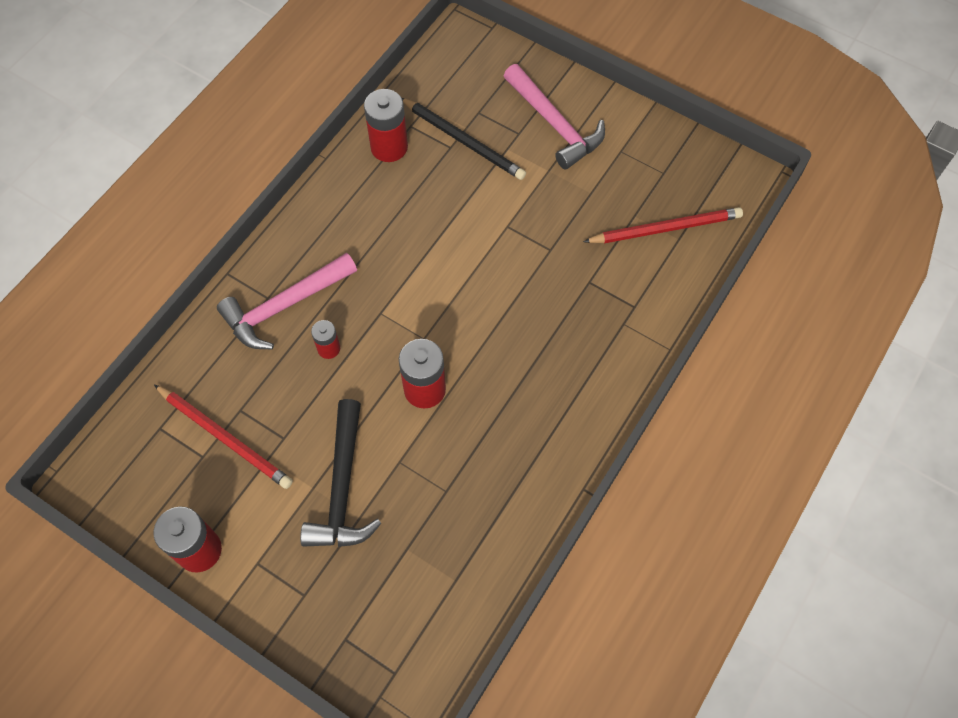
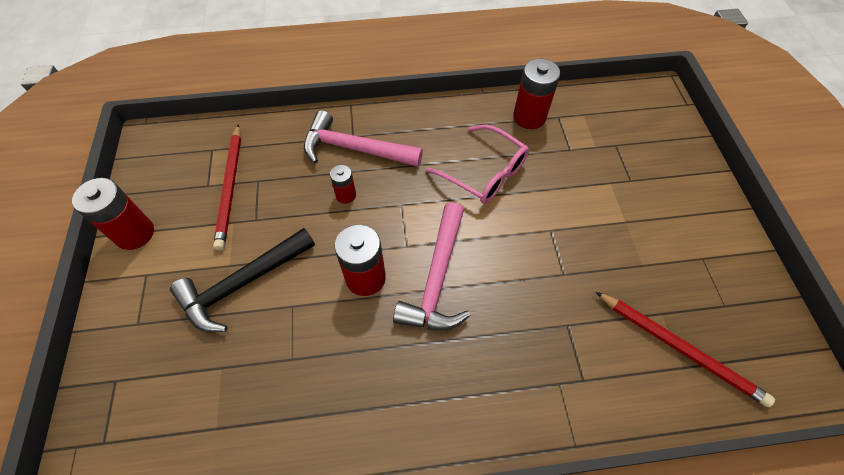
camera: 50 degrees right, 5 degrees down
(410, 227) = (484, 173): none -> pink glasses
(463, 140) = (584, 152): black pencil -> none
(555, 124) = (666, 197): pink hammer -> pink hammer (437, 279)

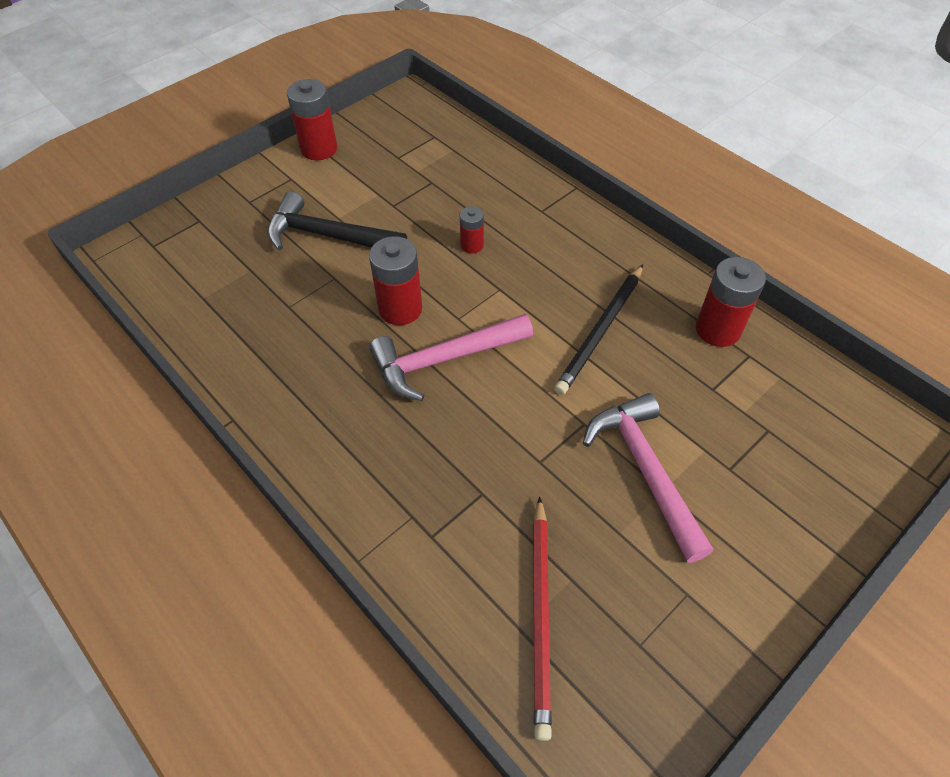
camera: 55 degrees right, 5 degrees down
(230, 187) = (409, 171): red pencil -> none
(354, 149) = (528, 220): pink hammer -> pink hammer (645, 470)
(484, 173) = (601, 331): pink glasses -> black pencil

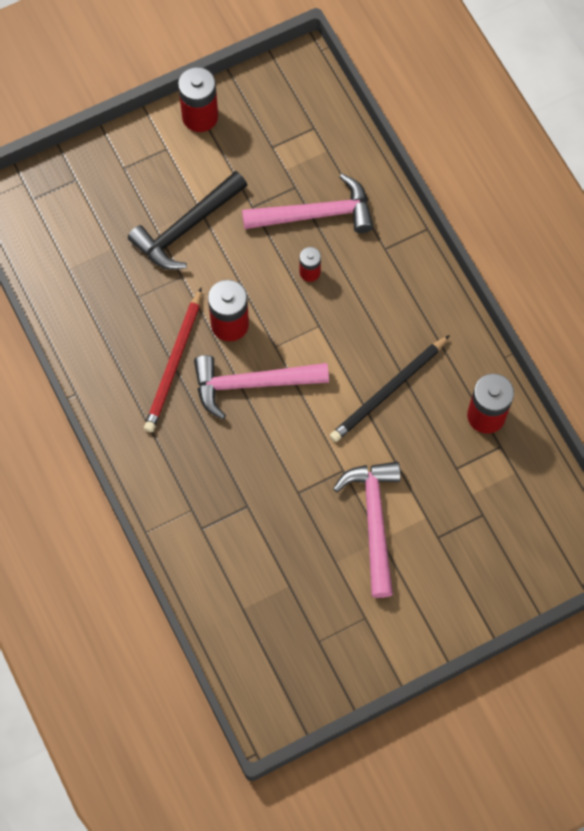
camera: 15 degrees right, 15 degrees up
(328, 236) = (186, 228): black hammer -> black hammer turned 75 degrees counterclockwise
(461, 198) = (316, 214): none -> pink hammer
(541, 614) = (260, 603): red pencil -> red pencil (174, 363)

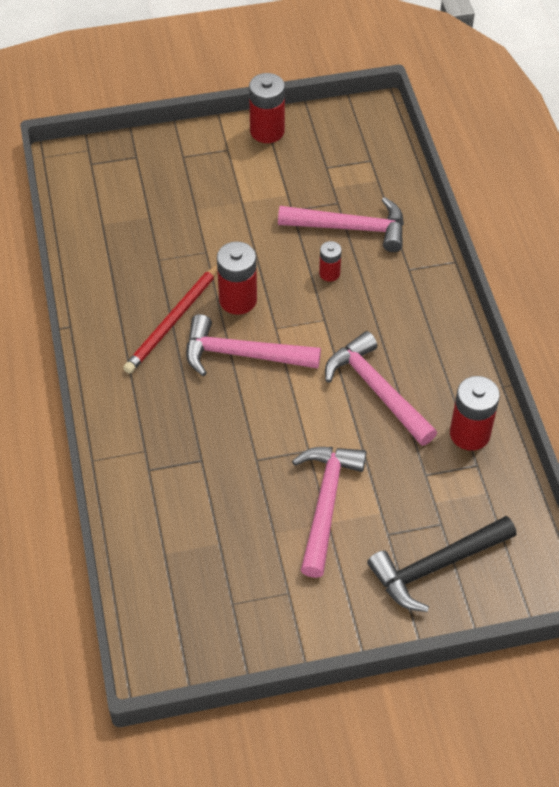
camera: 15 degrees right, 15 degrees down
(186, 228) = (224, 214): black hammer -> black hammer (436, 567)
(389, 390) = (376, 390): black pencil -> pink hammer

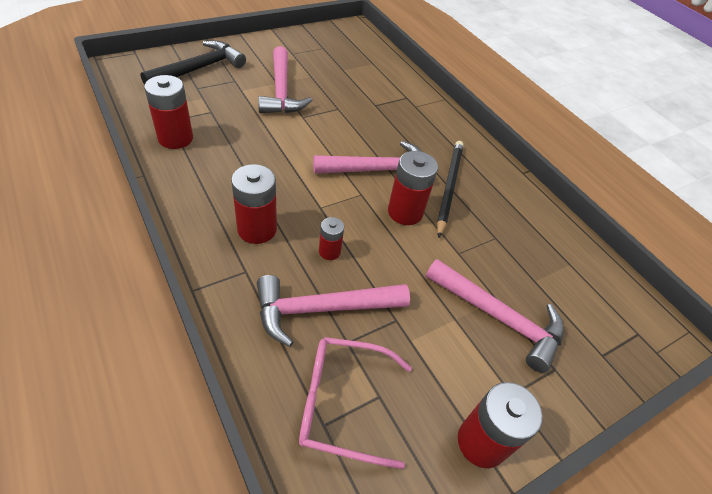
camera: 155 degrees right, 5 degrees down
(173, 320) = (449, 187): red pencil -> black pencil
(354, 168) = (343, 403): none -> pink glasses
(376, 390) = (259, 159): pink hammer -> pink hammer (499, 318)
(393, 306) = (257, 229): none -> red battery

